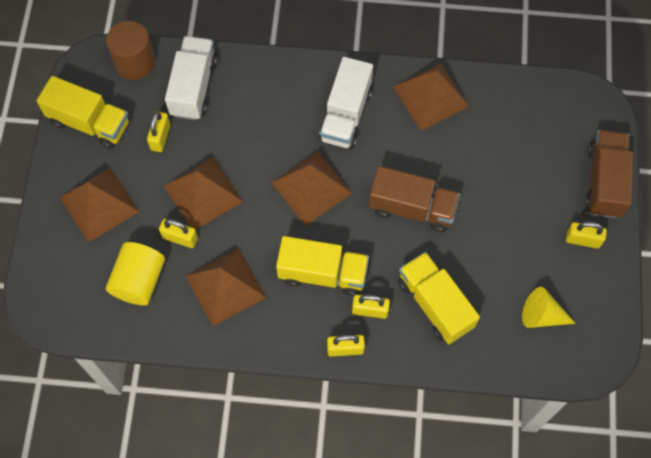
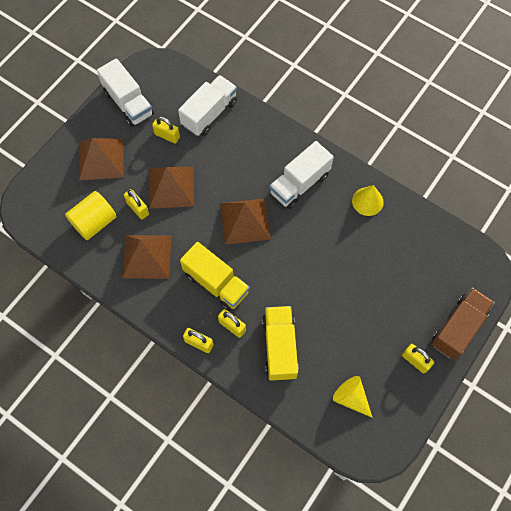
camera: 30 degrees right, 0 degrees up
(89, 123) = (128, 103): yellow truck -> white truck
(135, 62) = (182, 78): brown cylinder -> none
(160, 137) = (167, 136): yellow padlock -> yellow padlock turned 75 degrees clockwise
(412, 208) = (305, 272): brown truck -> none
(431, 96) = (367, 201): brown pyramid -> yellow cone

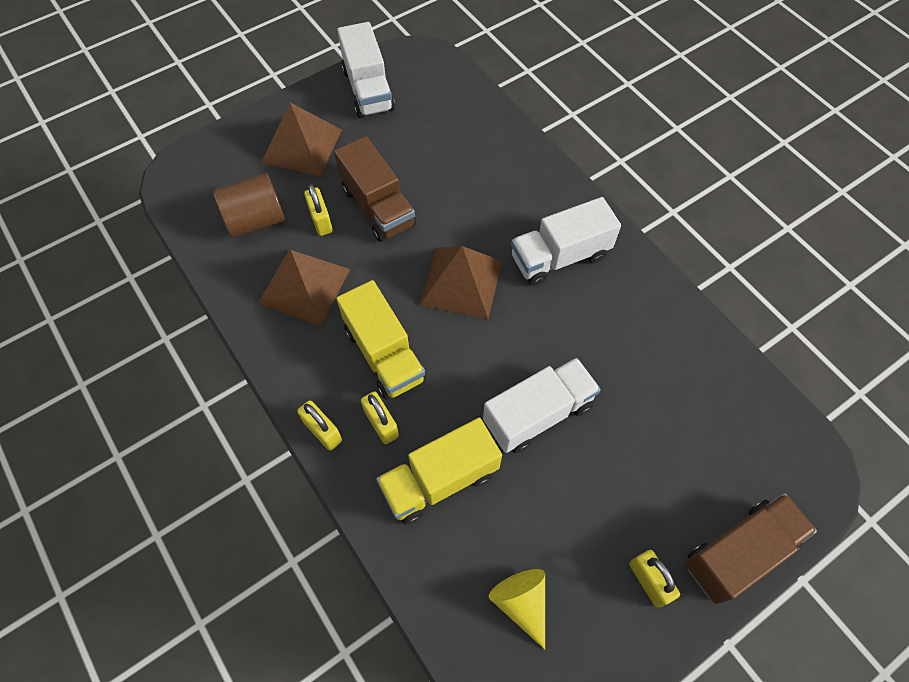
camera: 20 degrees right, 5 degrees down
(94, 222) = (256, 220): yellow cylinder -> brown cylinder
(167, 136) = (401, 142): yellow padlock -> none
(171, 187) = (378, 207): brown pyramid -> brown truck
(209, 113) = (469, 131): white truck -> white truck (538, 414)
(279, 347) = (439, 480): yellow truck -> yellow truck turned 135 degrees counterclockwise
(367, 201) = (653, 311): yellow cone -> none

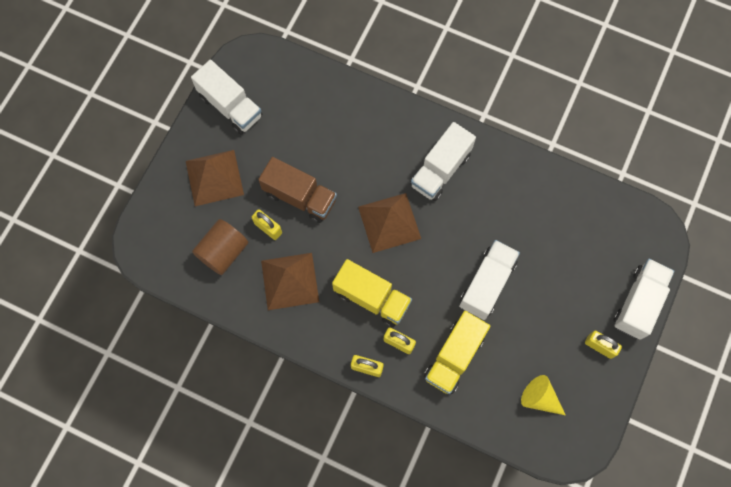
camera: 30 degrees left, 10 degrees up
(738, 552) = (638, 303): brown truck -> white truck

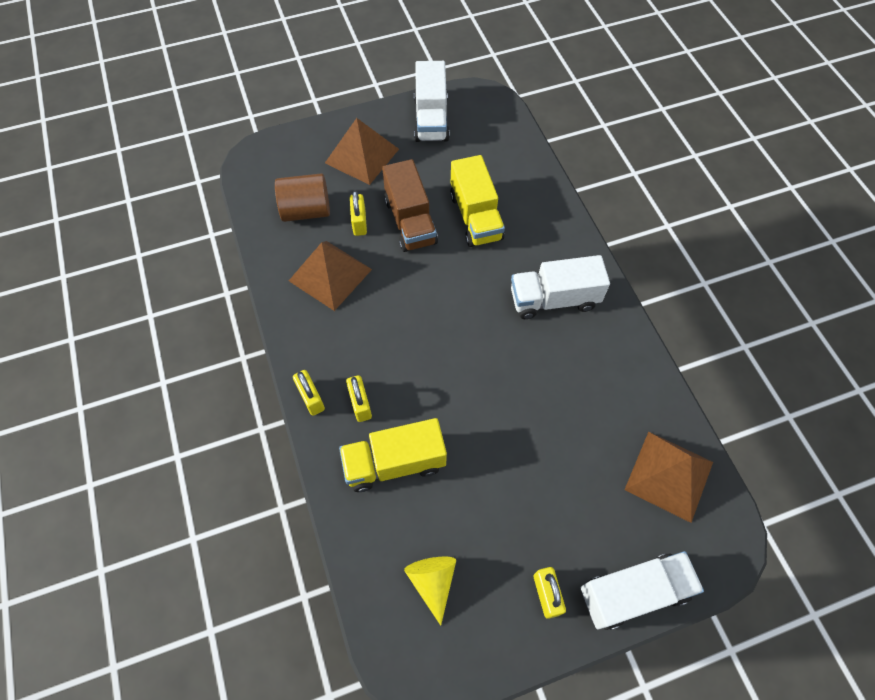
camera: 45 degrees right, 10 degrees down
(372, 298) = (379, 347): yellow truck -> yellow truck (475, 217)
(389, 222) = (462, 302): brown pyramid -> brown pyramid (669, 475)
(487, 284) = (494, 429): white truck -> none

